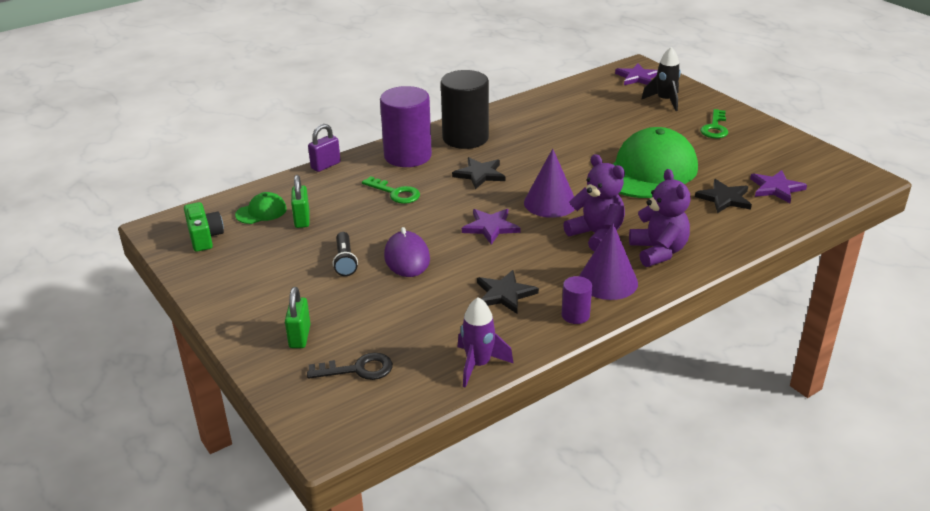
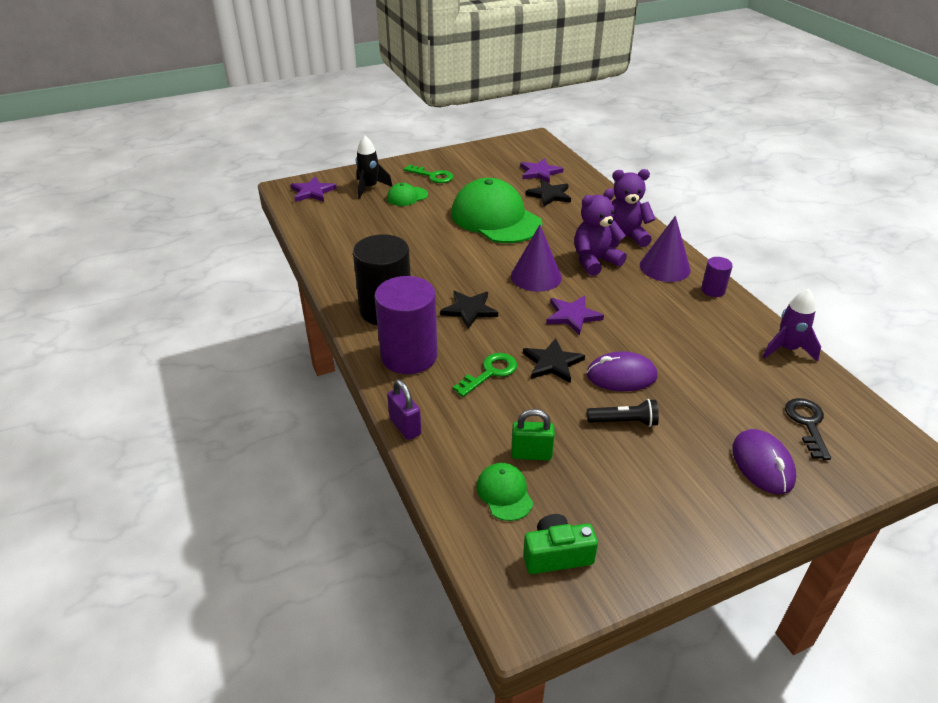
camera: 80 degrees left, 5 degrees up
(300, 337) = (762, 464): green padlock -> purple mouse
(504, 294) = (684, 322): black star -> black star (552, 363)
(661, 121) = (407, 197): none -> green cap

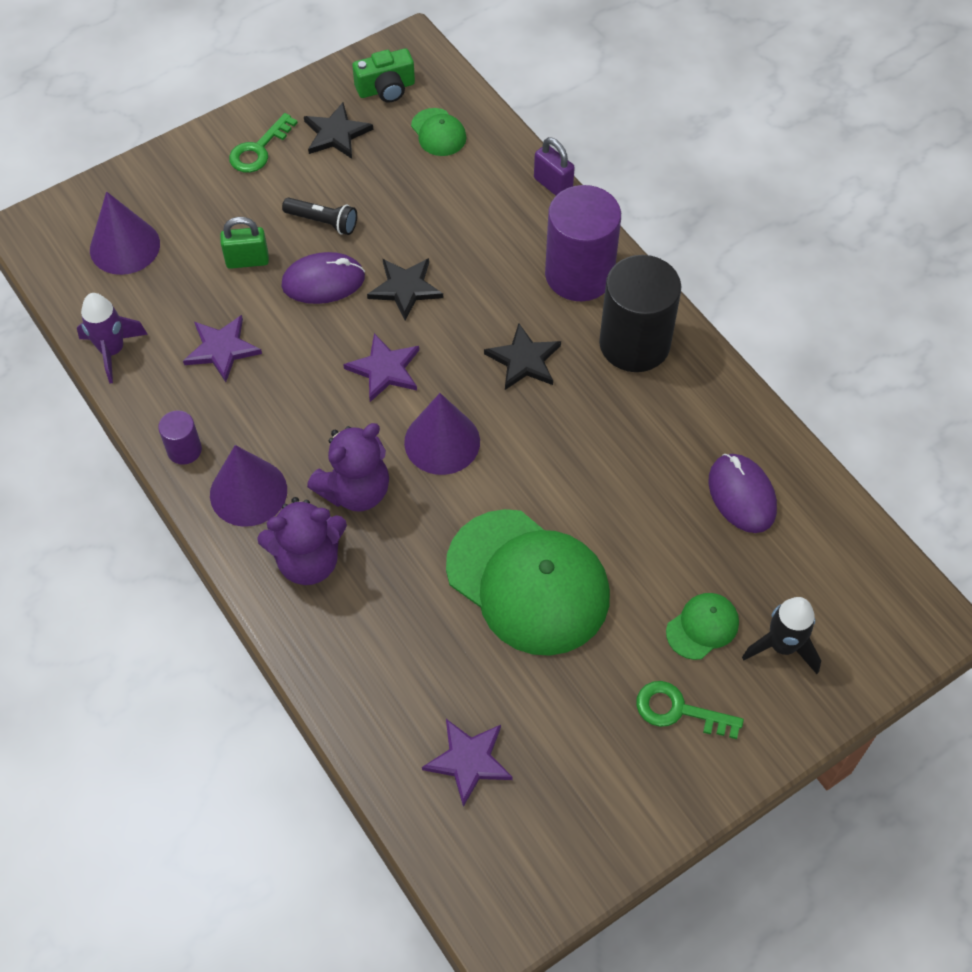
camera: 170 degrees right, 20 degrees up
(312, 192) = (879, 615): purple star -> purple star (222, 349)
(490, 373) = (477, 264): green key -> green key (259, 149)
(531, 454) = (418, 173): green padlock -> green padlock (247, 261)
(549, 195) = (441, 675): black star -> black star (336, 134)
(624, 422) = (323, 222): black flashlight -> black flashlight turned 150 degrees counterclockwise
(762, 464) = (186, 194): purple mouse -> purple mouse (742, 495)
(807, 424) = (125, 246): black key -> purple cone

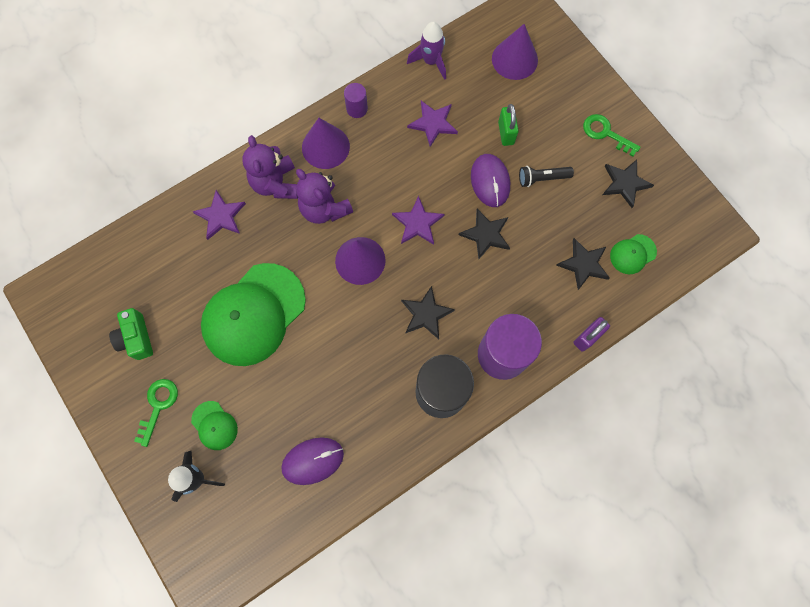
camera: 90 degrees right, 15 degrees up
(323, 222) = (542, 178): black flashlight -> black flashlight turned 60 degrees clockwise
(386, 89) = (673, 216): green camera -> green camera (136, 338)
(452, 183) = (583, 264): none -> black star
(468, 760) = (138, 278): purple star -> purple star (221, 216)

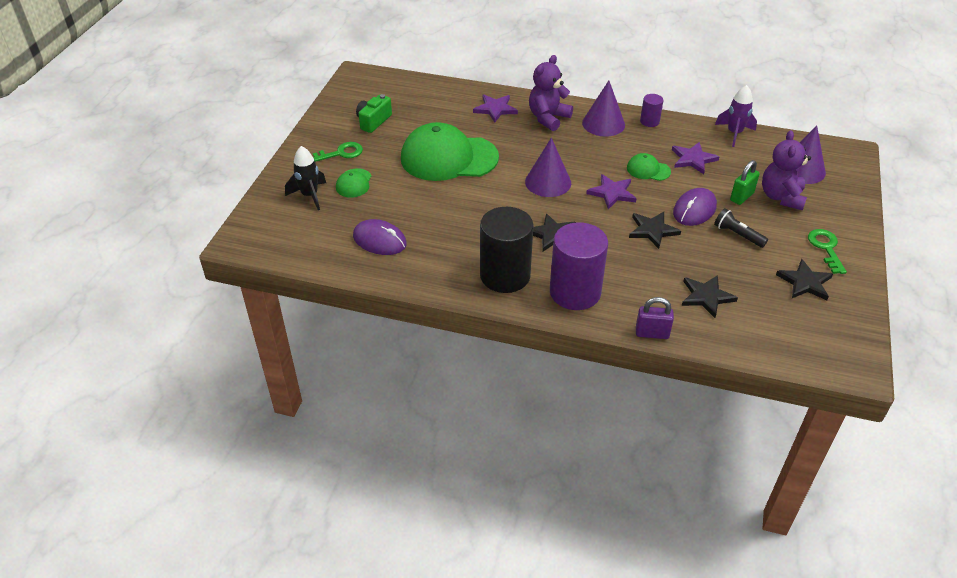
camera: 50 degrees right, 30 degrees down
(324, 208) = (561, 147): purple teddy bear -> purple teddy bear (781, 197)
(632, 254) = (756, 321): green cap -> green cap (648, 170)

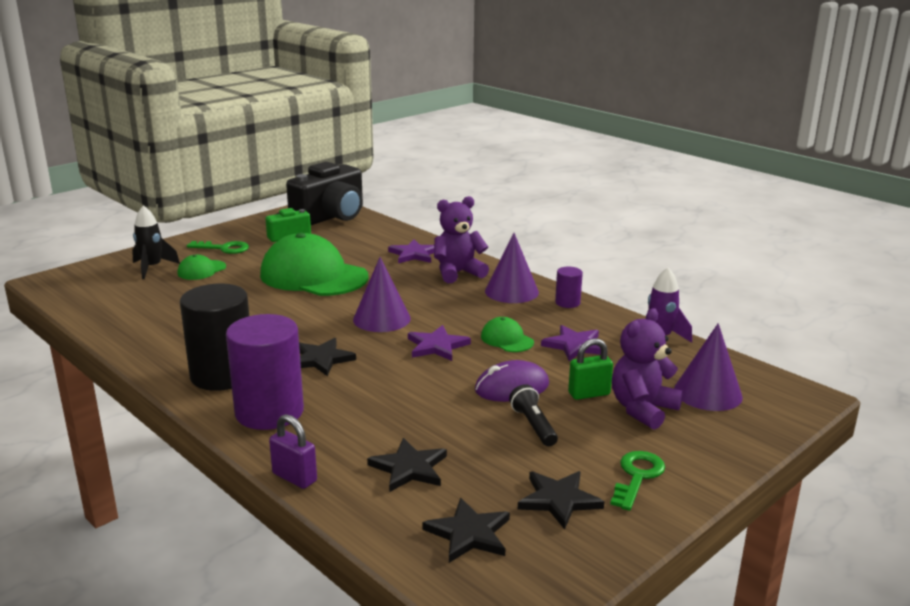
camera: 30 degrees right, 20 degrees down
(379, 240) = (156, 314): purple mouse -> none
(381, 88) = (331, 216): none -> black camera
(652, 230) = (435, 389): black star -> black star (469, 533)

